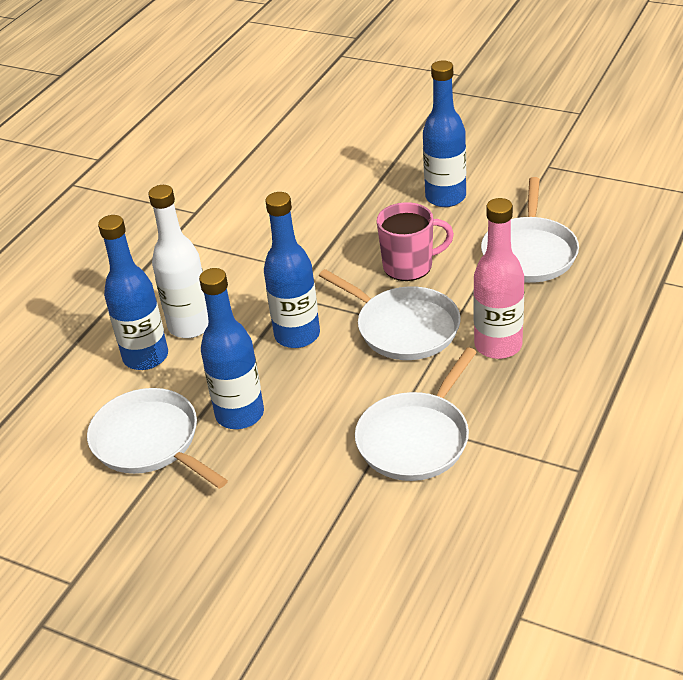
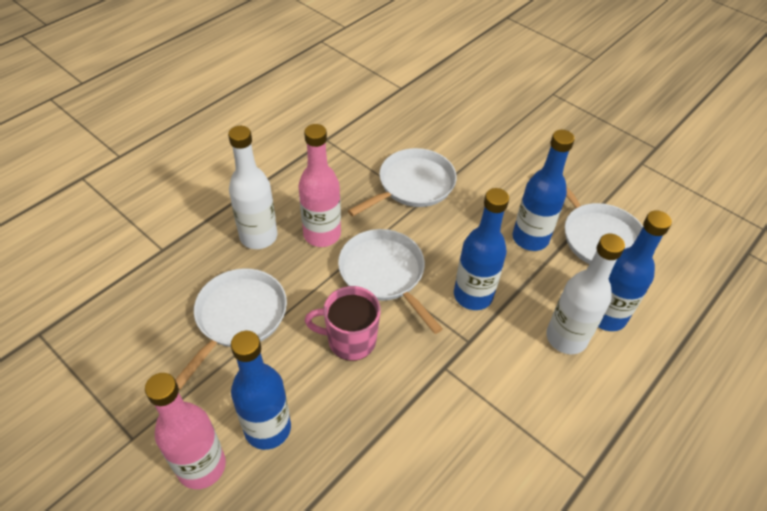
camera: 170 degrees left, 10 degrees up
(481, 168) = (201, 466): none -> pink bottle
(569, 322) = (258, 236): none -> white bottle

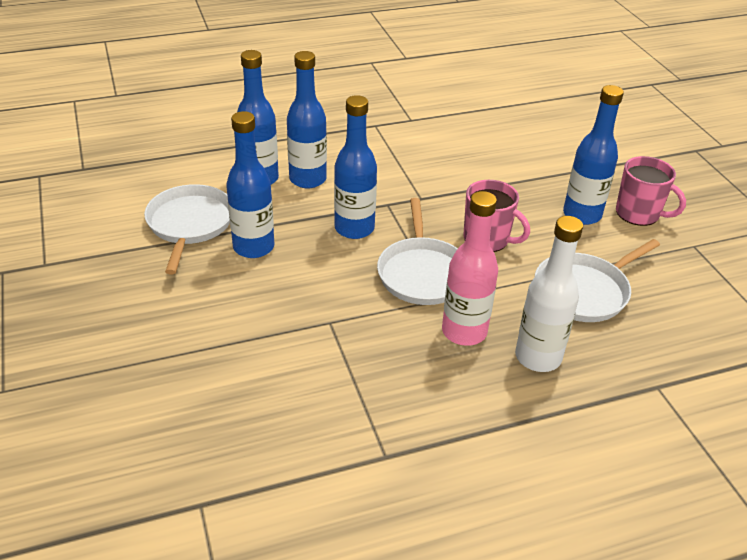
camera: 150 degrees left, 10 degrees down
(201, 466) = (639, 214): pink bottle -> pink mug
(413, 185) = (321, 344): white pan -> none
(566, 338) = (308, 179): white bottle -> blue bottle

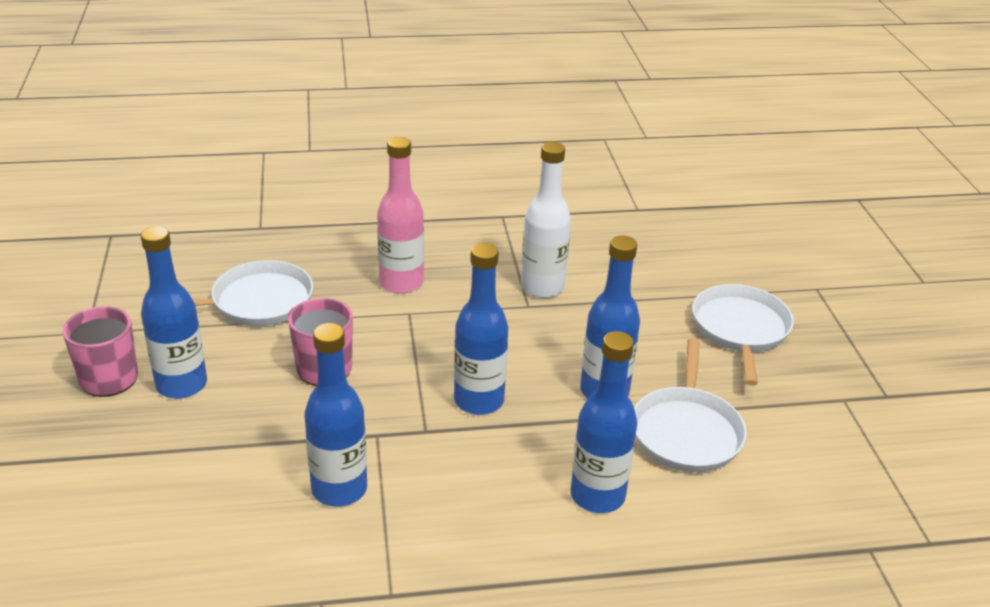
camera: 170 degrees left, 5 degrees down
(308, 179) = (527, 486): blue bottle -> blue bottle (339, 489)
(422, 273) = (417, 339): white pan -> white pan (740, 329)
(538, 357) = (345, 257): white bottle -> white bottle (542, 287)

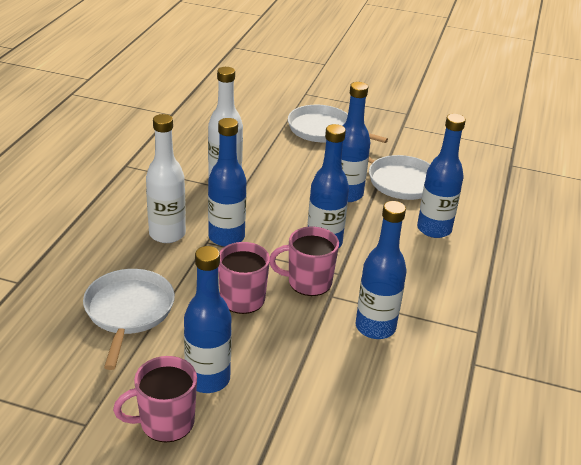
camera: 65 degrees left, 0 degrees up
(389, 409) = (308, 282): none -> pink mug
(401, 283) = (167, 234): pink bottle -> white bottle
(428, 323) = (226, 237): none -> blue bottle

